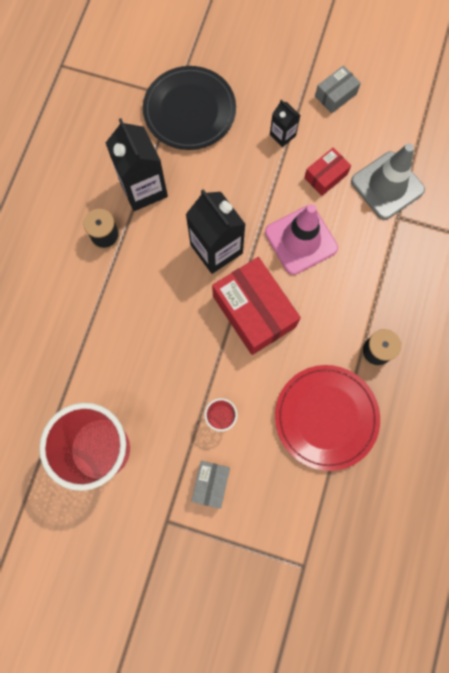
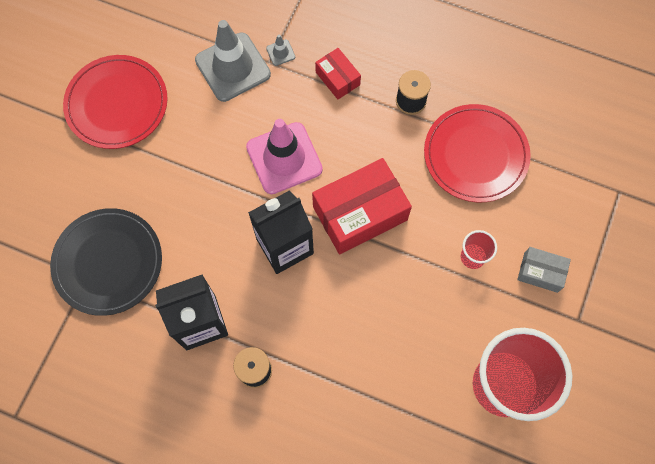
camera: 85 degrees left, 5 degrees down
(282, 135) = (157, 164): black carton -> none
(325, 176) = (213, 125): red box -> red box (337, 78)
(335, 95) = (117, 104): grey box -> red plate
(409, 226) = (280, 52): none -> grey traffic cone

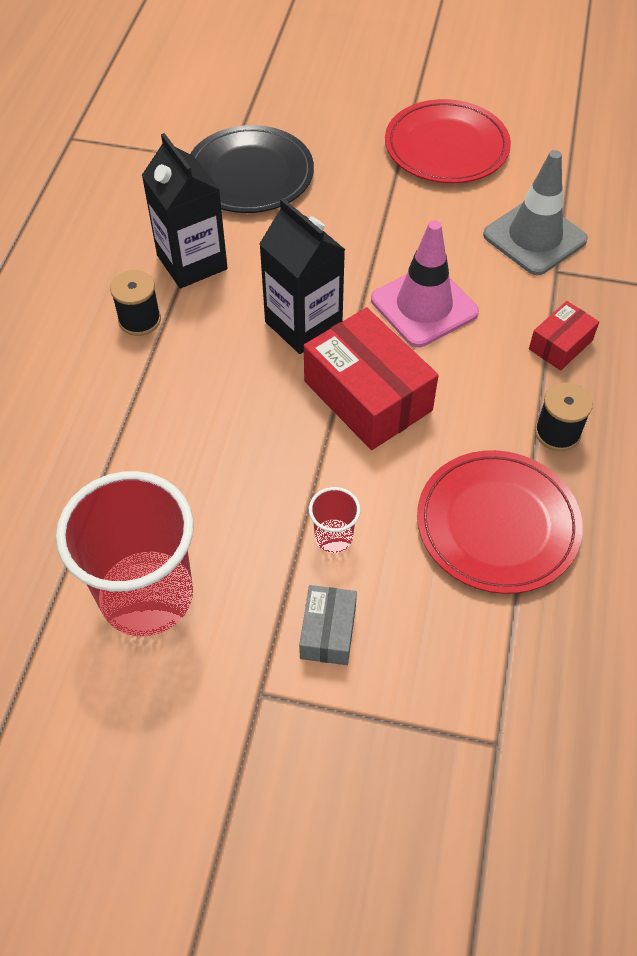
camera: 80 degrees right, 15 degrees down
(280, 52) = (575, 280): grey traffic cone -> none

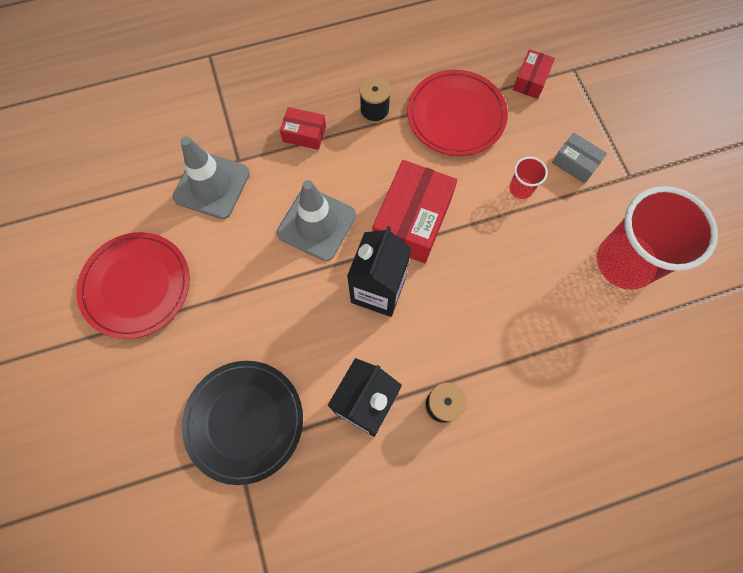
camera: 120 degrees left, 15 degrees up
(328, 632) = (575, 163): grey box -> grey box turned 60 degrees clockwise
(424, 306) = (316, 224): pink traffic cone -> grey traffic cone
(508, 662) = (530, 80): none -> red box

